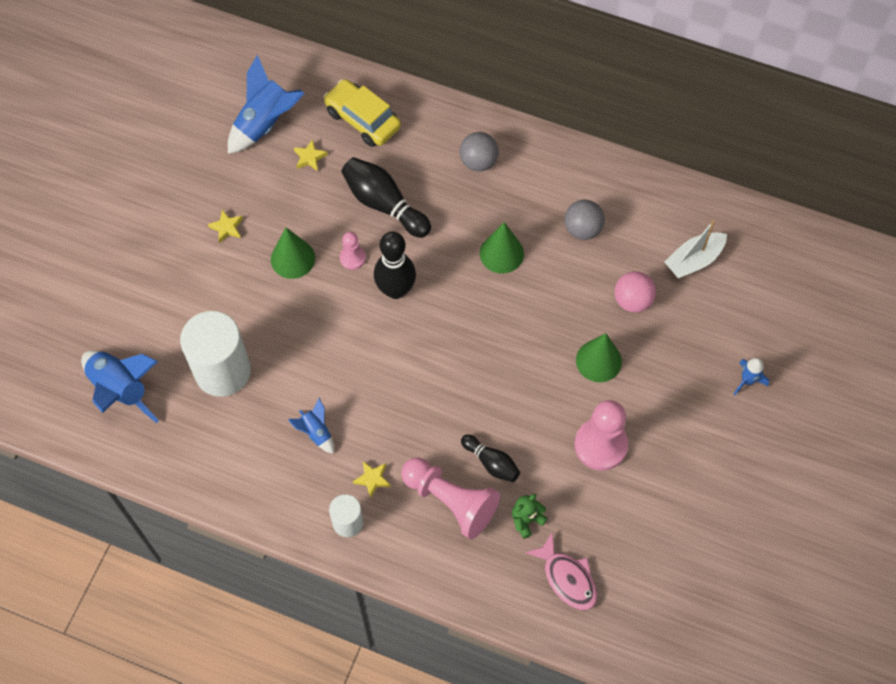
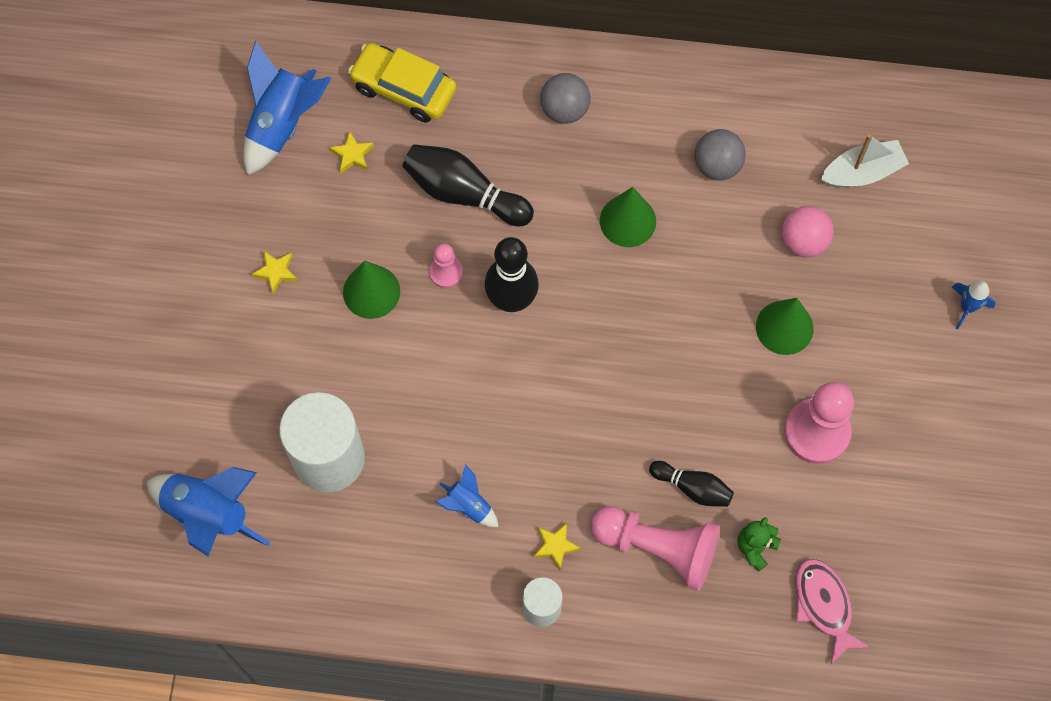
camera: 15 degrees left, 5 degrees up
(567, 578) = (824, 605): pink fish -> pink fish turned 150 degrees counterclockwise
(694, 260) = (862, 172): white boat -> white boat turned 150 degrees counterclockwise

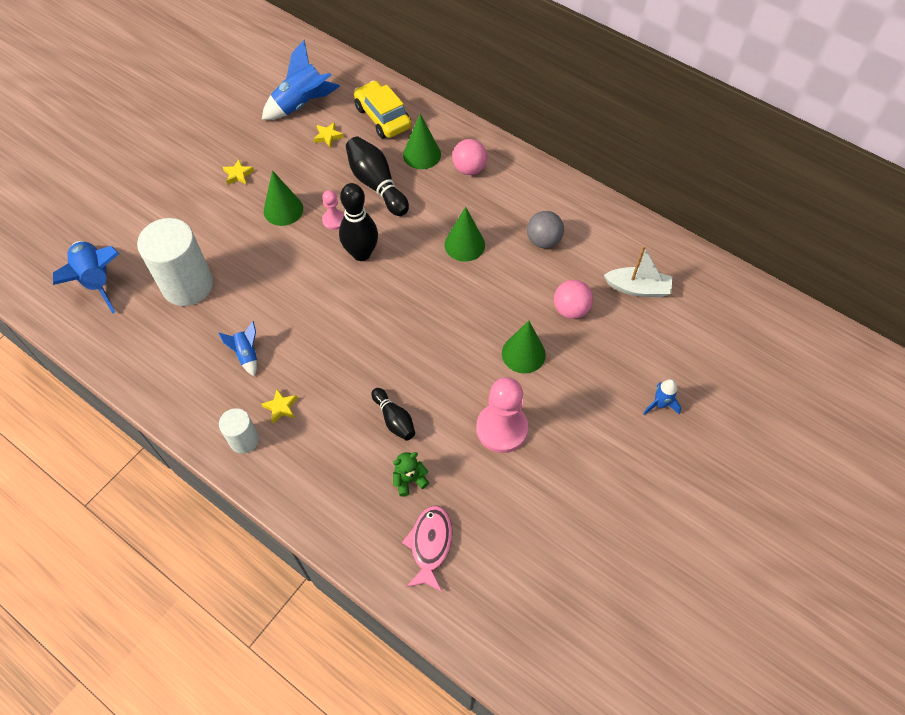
camera: 30 degrees right, 10 degrees down
(491, 119) = (422, 154): none -> green cone
(564, 109) = (469, 169): grey ball -> pink ball
(658, 548) = (344, 444): pink pawn -> none

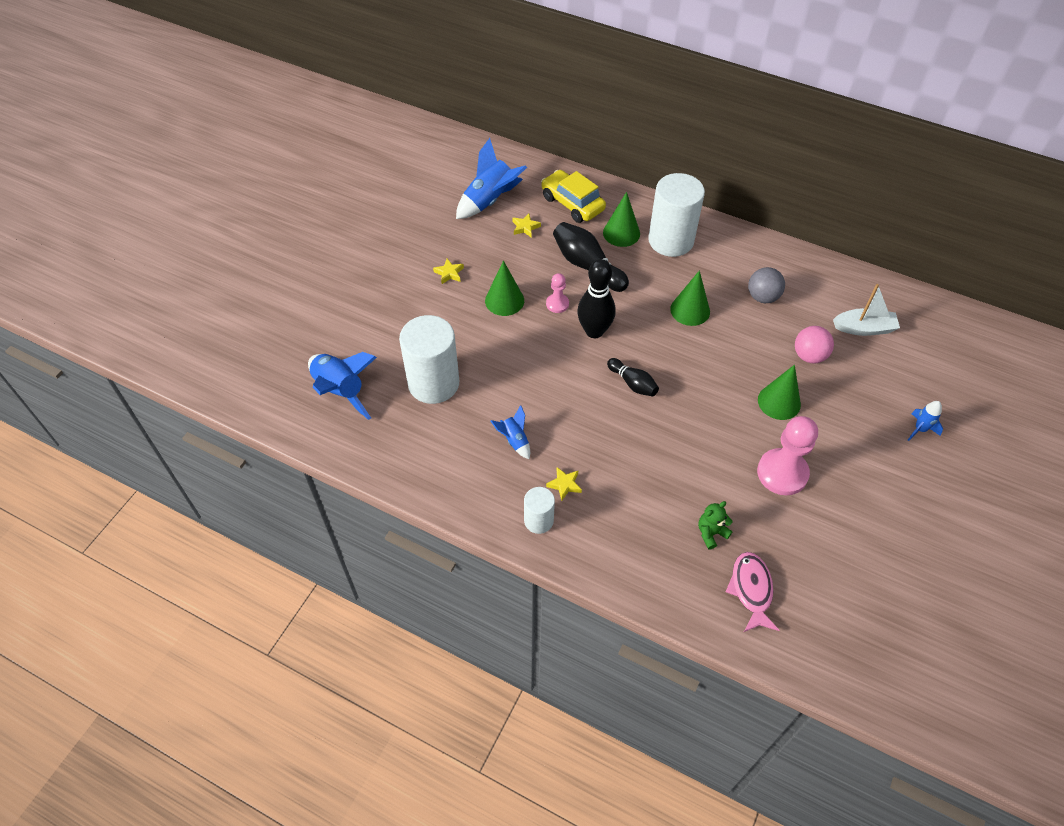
camera: 10 degrees left, 5 degrees down
(394, 419) = (678, 480): black bowling pin -> black bowling pin (633, 383)
(469, 169) = (671, 240): pink ball -> white cylinder

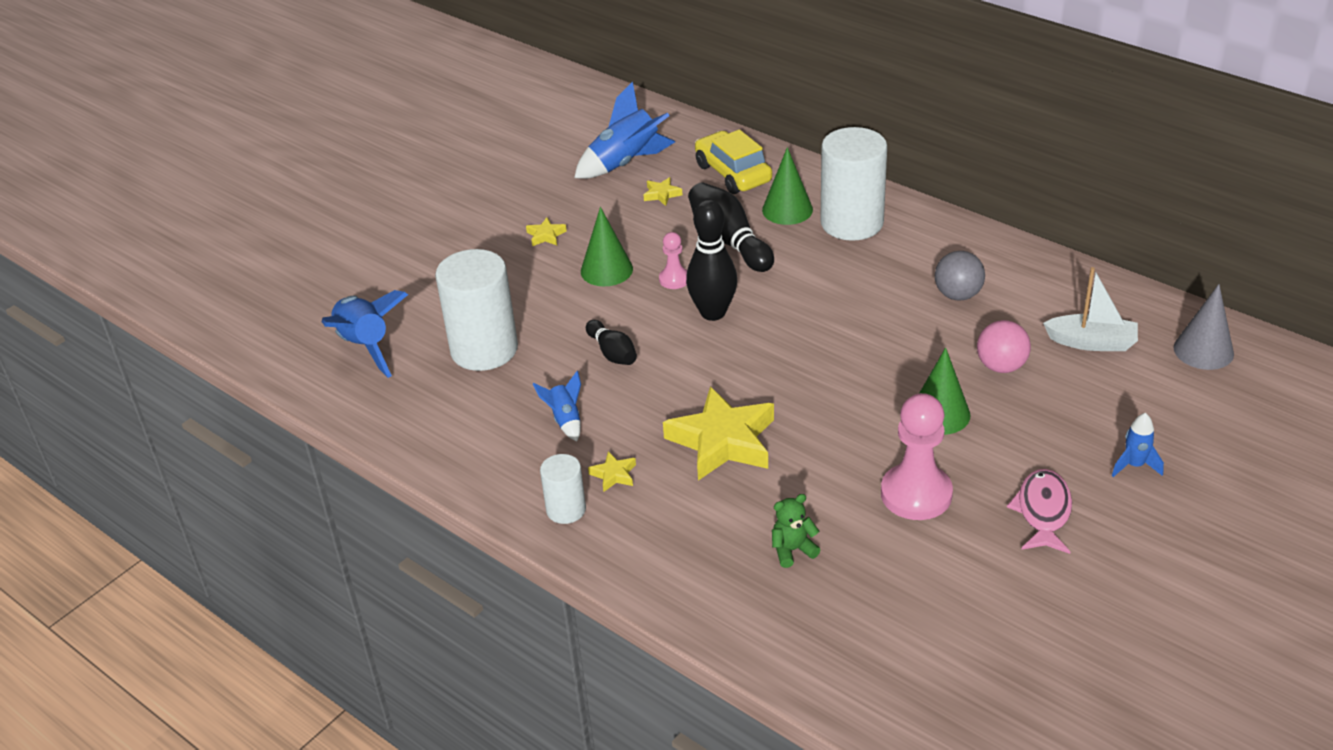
camera: 15 degrees right, 15 degrees down
(633, 383) = (744, 374): black bowling pin -> black bowling pin (612, 353)
(634, 445) = (723, 441): none -> yellow star
(690, 310) = (851, 301): green cone -> none
(751, 590) = (826, 620): pink fish -> pink fish (1043, 512)
(938, 327) = (1203, 350): none -> grey cone

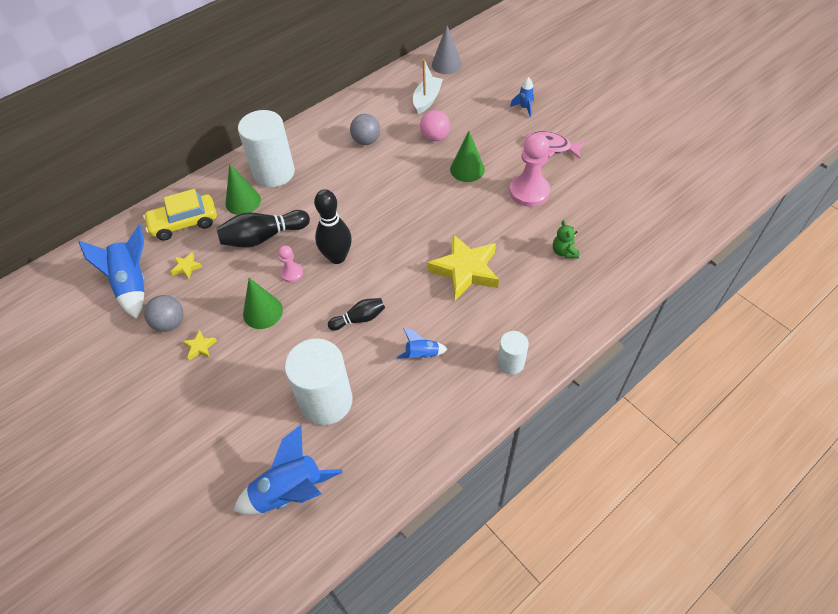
camera: 80 degrees left, 15 degrees up
(576, 205) = (170, 323): none -> grey ball
(614, 475) = (483, 332): yellow star -> none

